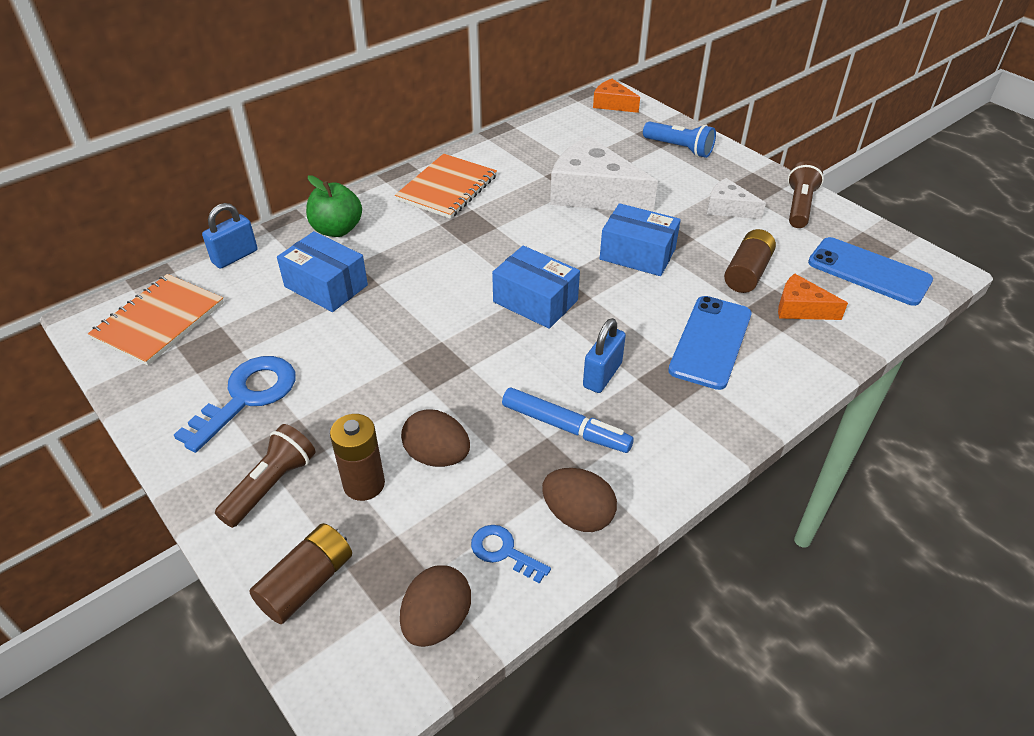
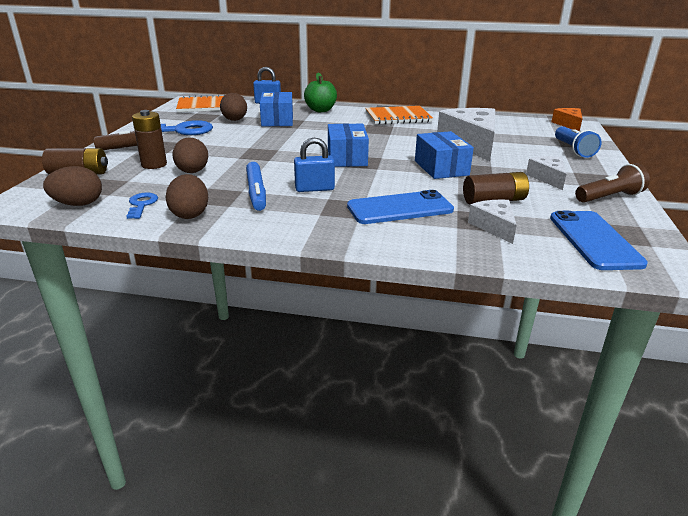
camera: 50 degrees right, 15 degrees down
(272, 324) = (235, 120): none -> brown egg
(801, 308) = (494, 227): orange cheese -> white cheese

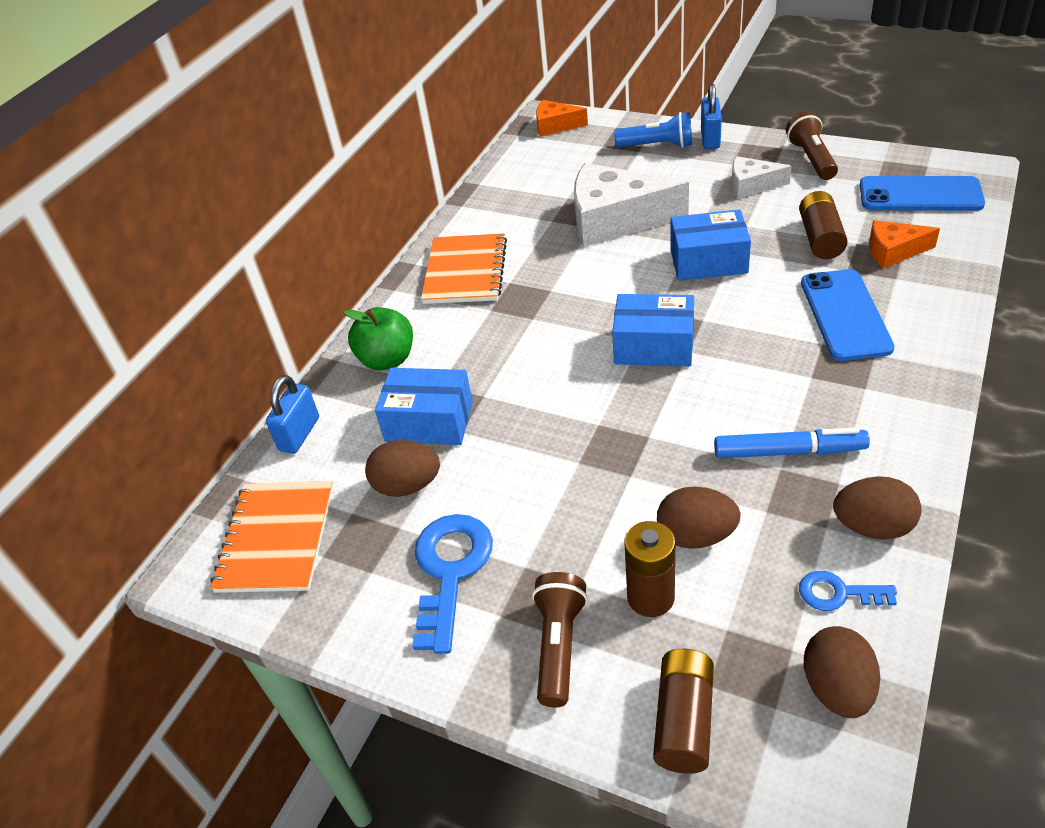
camera: 70 degrees left, 15 degrees up
(314, 189) = (778, 388): blue padlock -> blue padlock (710, 139)
(494, 227) = (893, 251): white cheese -> orange cheese

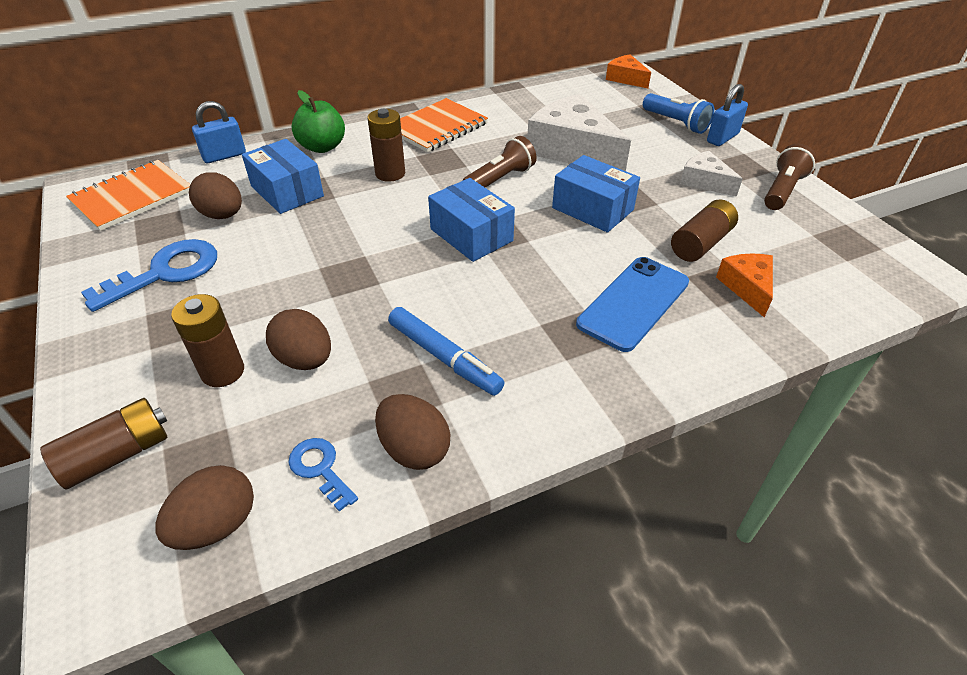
camera: 35 degrees right, 0 degrees up
(496, 341) = (390, 173): none -> brown battery
(559, 645) = (140, 355): brown flashlight -> brown flashlight (500, 179)
(893, 251) = (747, 287): orange cheese -> orange cheese turned 45 degrees clockwise
(920, 195) = (838, 264): blue phone -> none

